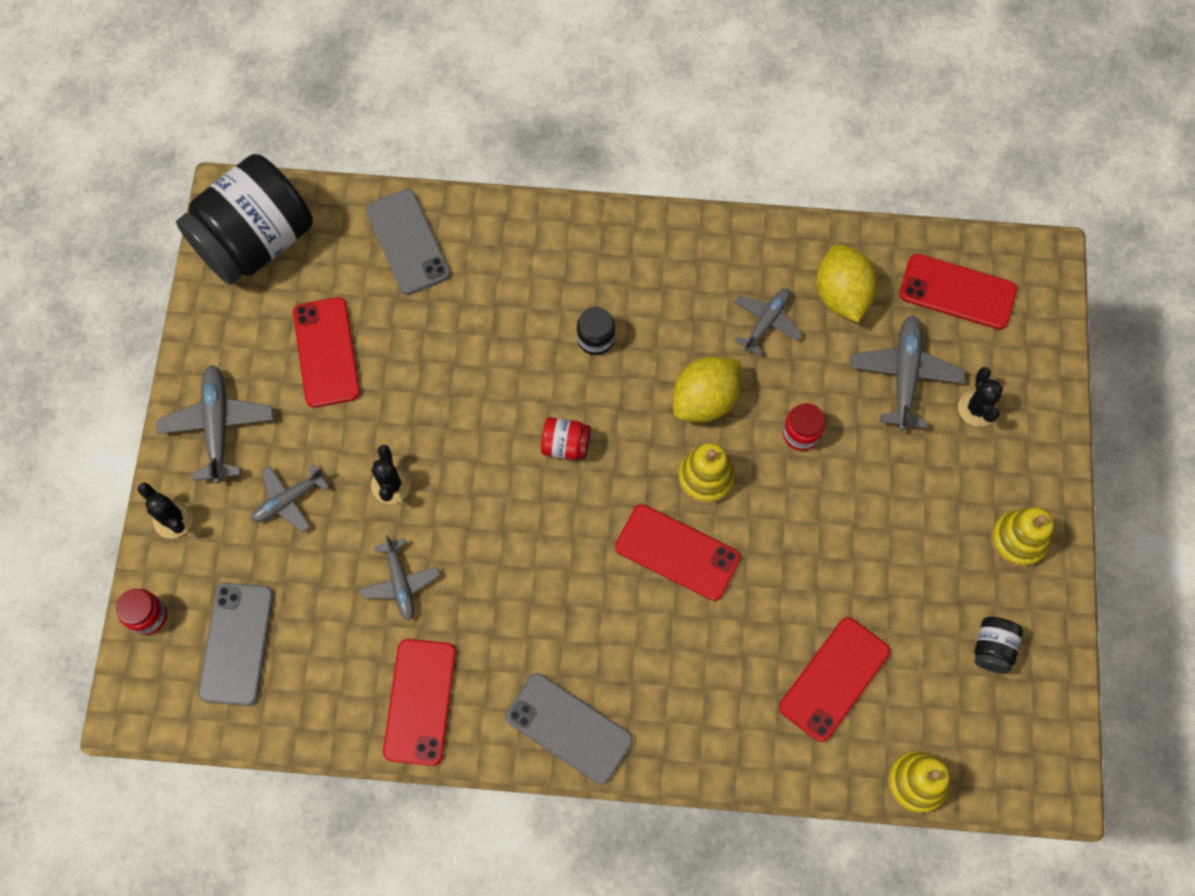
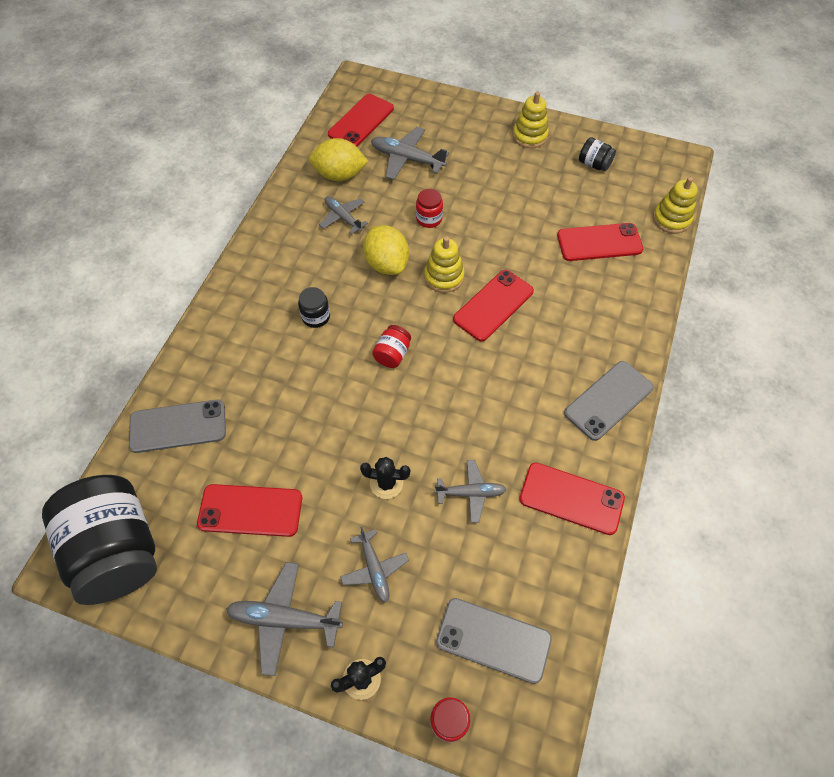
camera: 75 degrees left, 10 degrees down
(834, 679) = (599, 242): red phone -> red phone turned 60 degrees counterclockwise
(977, 408) = (441, 132): black cactus -> none

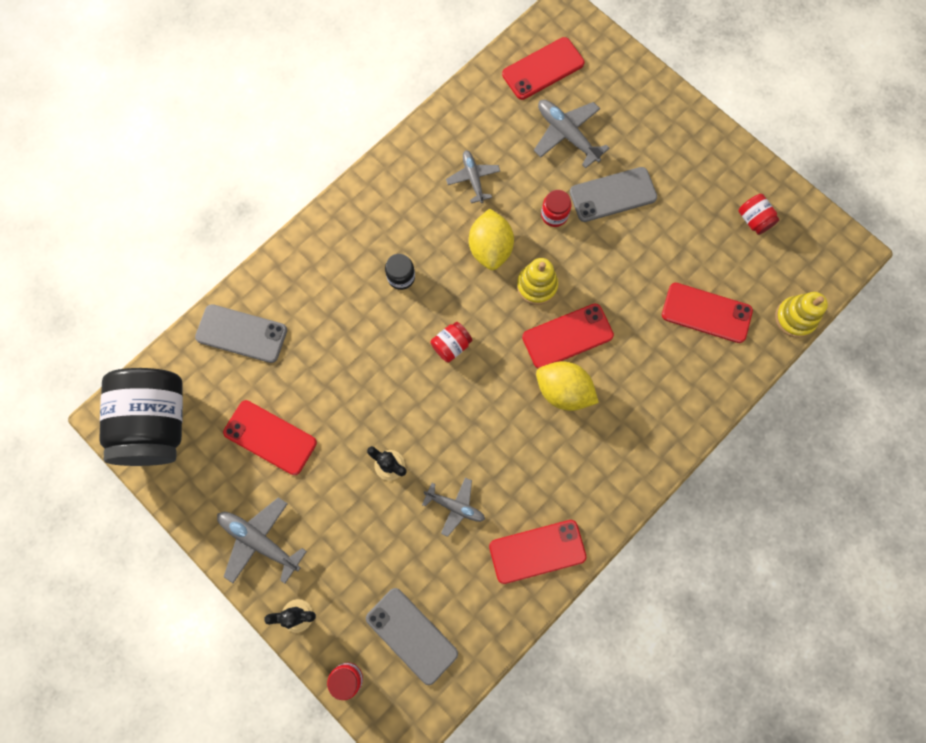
camera: 25 degrees right, 15 degrees up
(339, 175) = (492, 127): yellow lemon -> yellow lemon (563, 391)
(374, 569) = (346, 534): grey plane -> none
(529, 136) = (706, 158): yellow stacking toy -> none
(571, 498) = (537, 551): red phone -> red phone turned 60 degrees counterclockwise
(594, 164) = (753, 220): black jar -> red jar
(608, 400) = (621, 478): grey phone -> grey phone (612, 194)

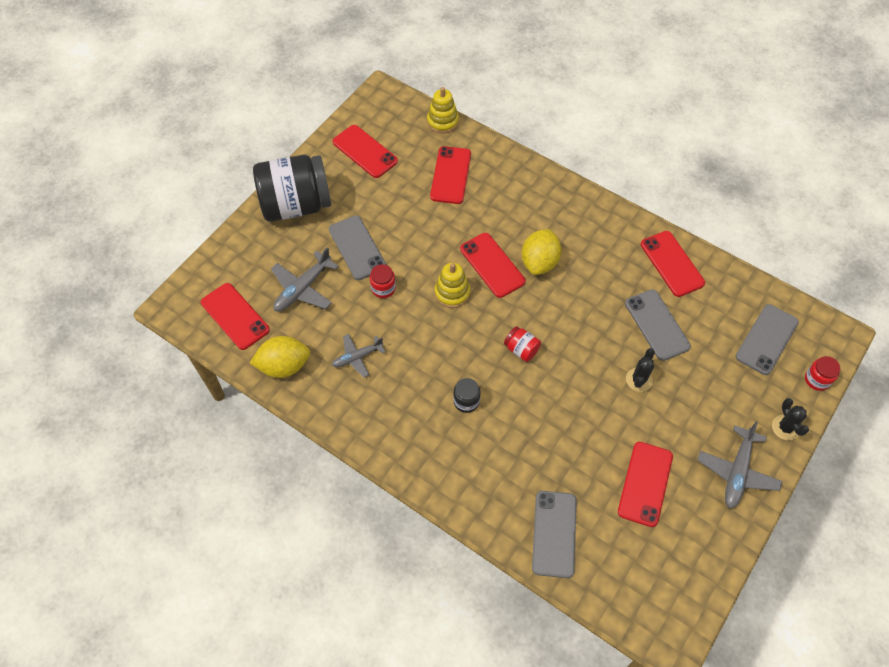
camera: 100 degrees left, 15 degrees down
(156, 423) = (664, 595): black jar -> black jar (296, 205)
(455, 506) = (657, 325): grey plane -> grey phone
(490, 248) = (424, 333): yellow lemon -> yellow lemon (284, 366)
(753, 220) = (365, 151): red jar -> red phone

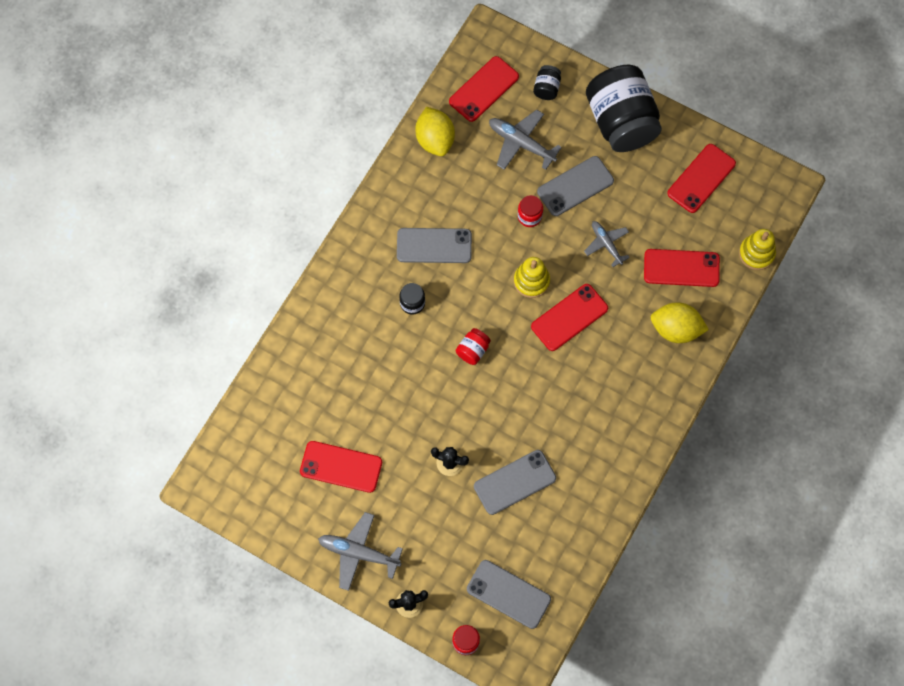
camera: 85 degrees right, 10 degrees up
(247, 261) = (547, 88): none -> black jar
(357, 357) = (450, 202): grey plane -> grey plane (606, 244)
(539, 262) = (578, 364): yellow lemon -> yellow lemon (676, 329)
(554, 533) = (288, 386): grey phone -> grey phone (434, 246)
(672, 263) = (593, 500): red phone -> none

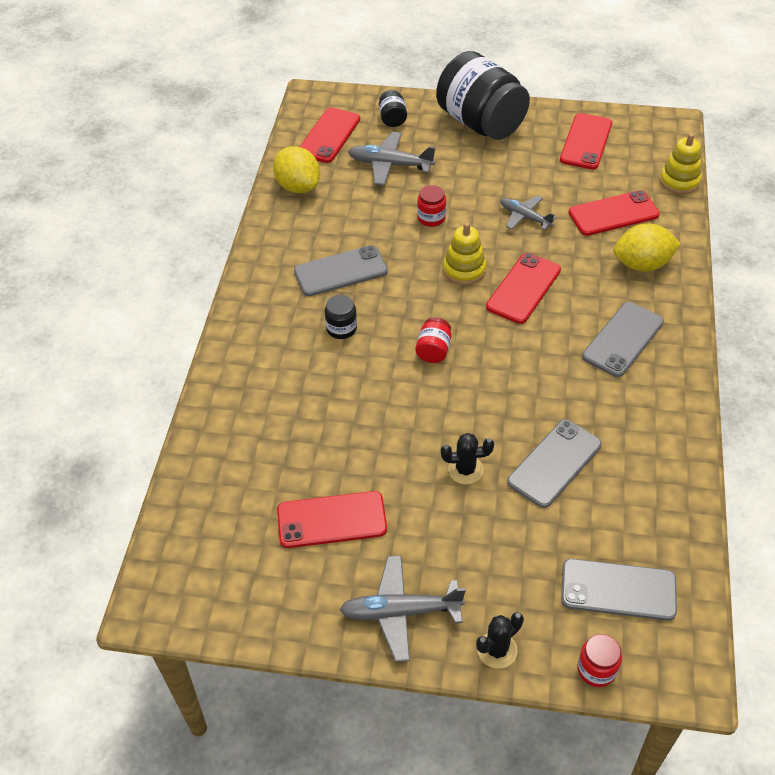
camera: 20 degrees left, 20 degrees down
(575, 186) = (464, 182): grey phone -> grey phone (622, 339)

